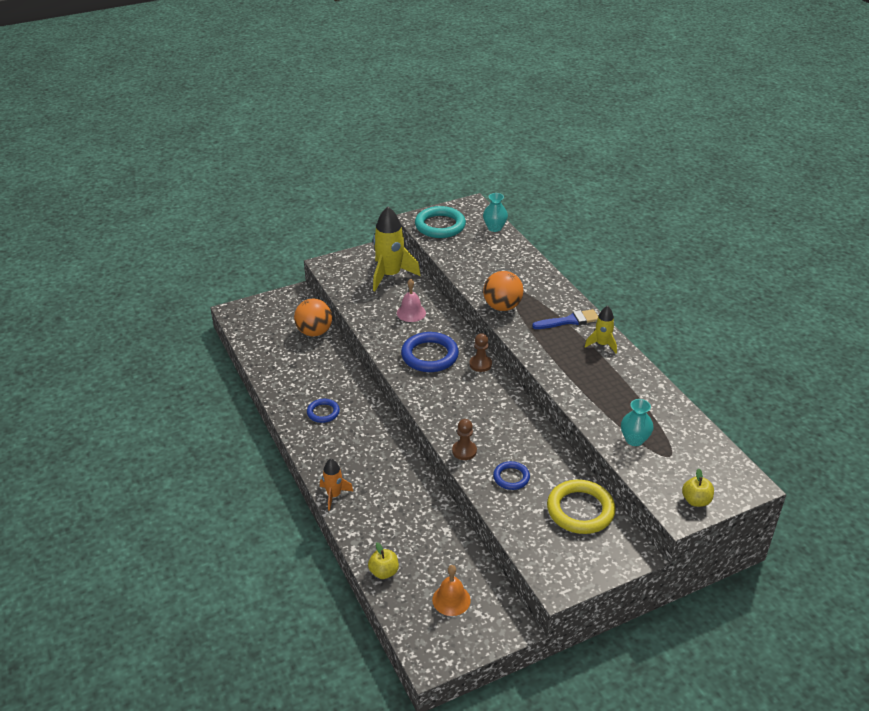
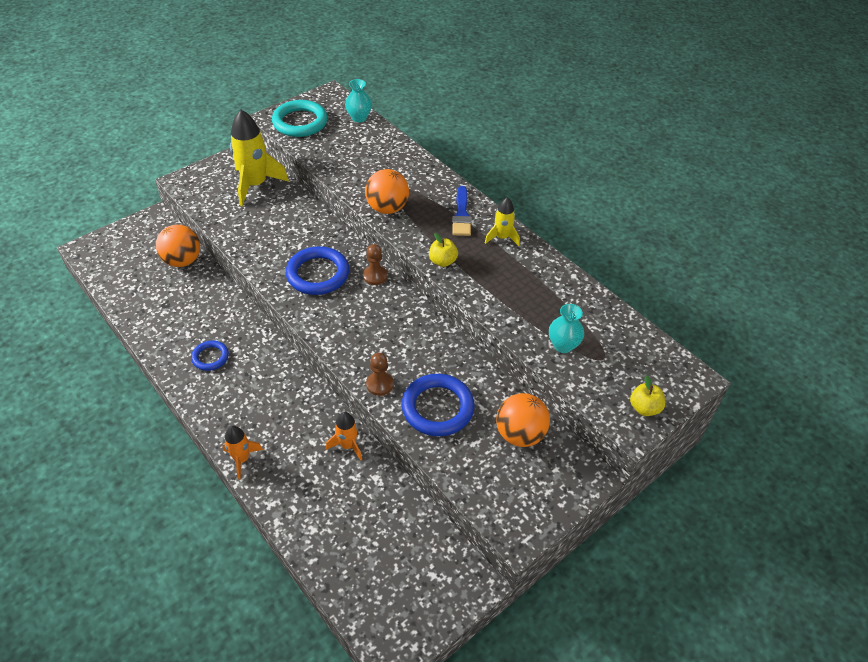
camera: 15 degrees left, 10 degrees up
(384, 572) = (317, 546): yellow apple -> yellow apple (442, 261)
(411, 313) = (287, 226): pink bell -> none
(427, 500) = (348, 445): none -> orange rocket
(451, 600) = (400, 565): orange bell -> none
(511, 477) = (437, 408): blue ring -> blue ring, size x1.79
(569, 321) = (461, 215): blue brush -> blue brush turned 120 degrees clockwise
(580, 510) = (520, 434): yellow ring -> orange ball

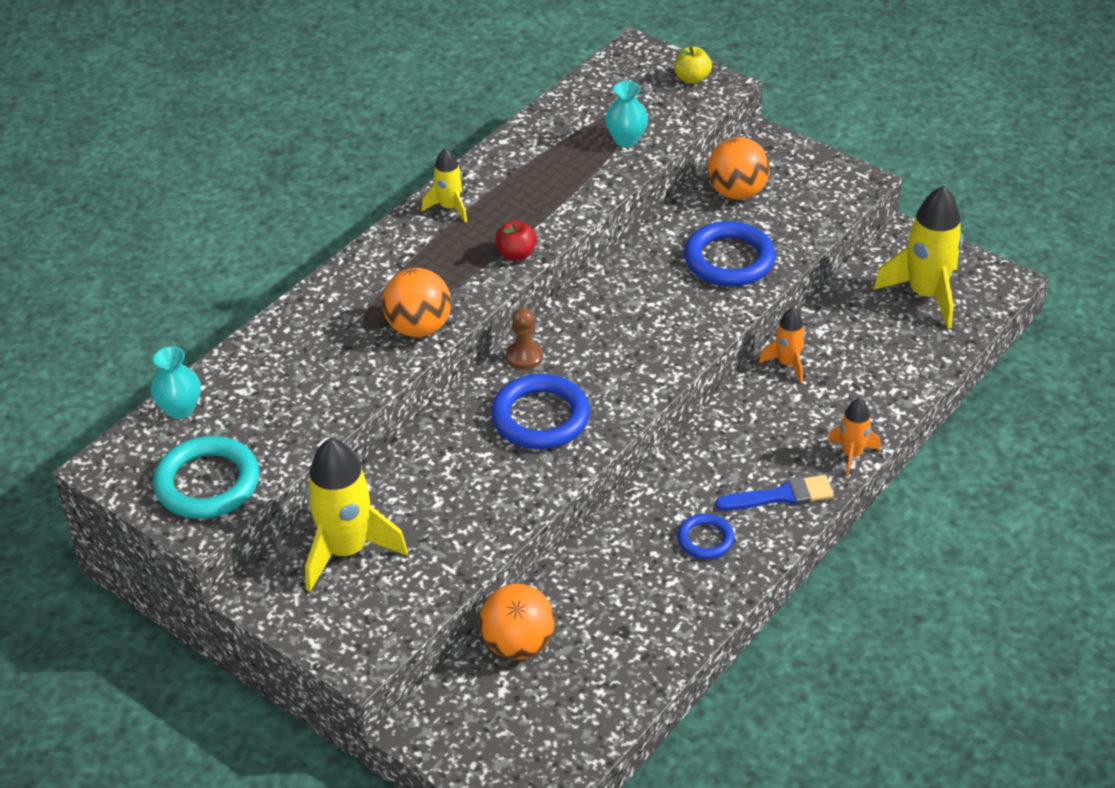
camera: 100 degrees left, 5 degrees down
(380, 384) = (715, 314): brown pawn -> none
(394, 572) = (926, 294): none -> yellow rocket
(442, 261) = (516, 254): yellow apple -> red apple
(461, 215) = (412, 251): blue brush -> blue brush (781, 496)

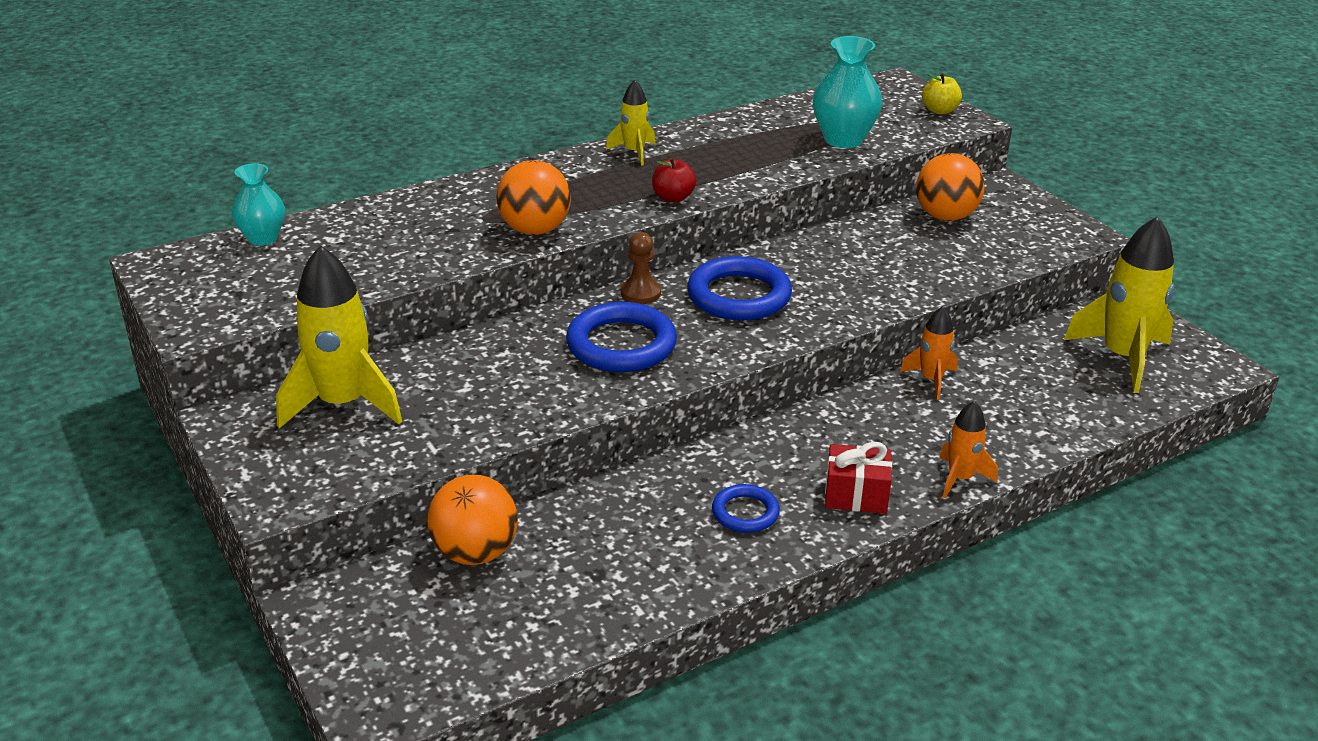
camera: 20 degrees right, 10 degrees down
(207, 483) = (235, 298): turquoise ring -> none
(626, 139) = (843, 139): turquoise vase -> turquoise vase, size x1.53
(729, 259) = (905, 265): blue ring -> blue ring (739, 296)
(781, 496) = (856, 495): blue brush -> red gift

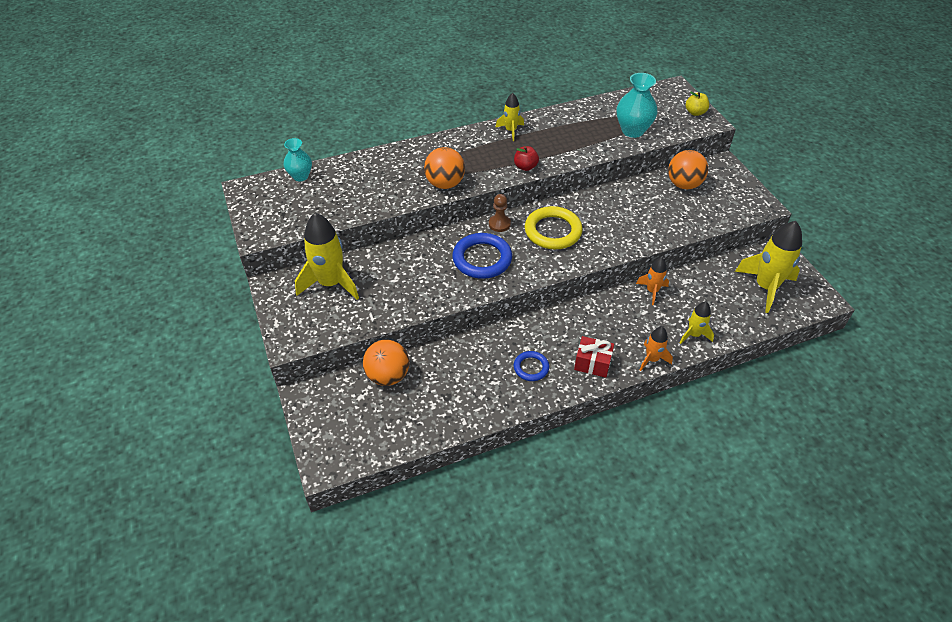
camera: 10 degrees right, 15 degrees up
(739, 296) = (553, 231): blue ring -> yellow ring
(1022, 435) = (693, 334): none -> yellow rocket

